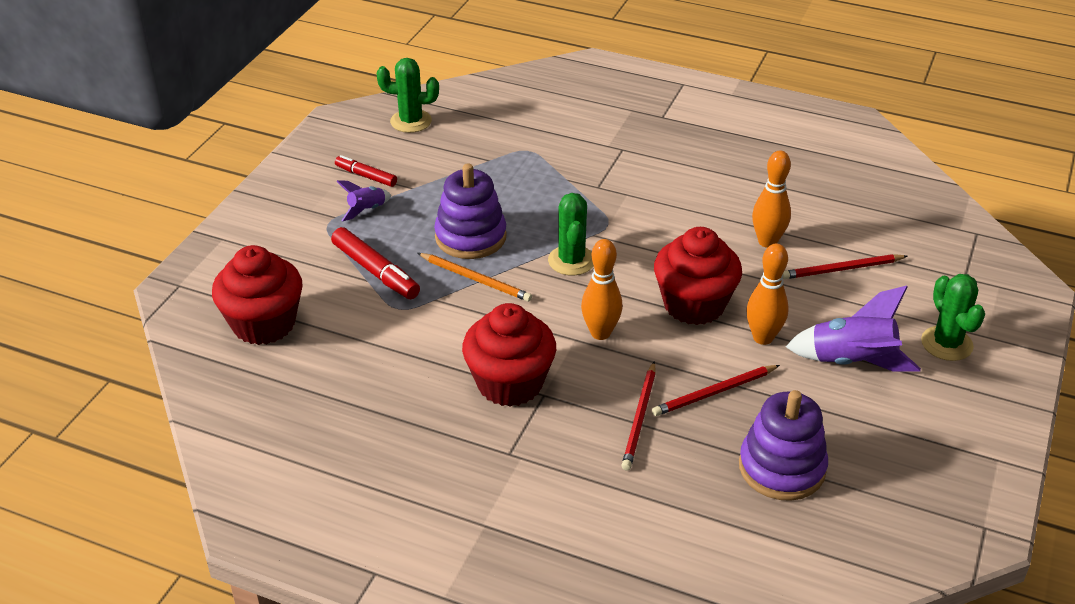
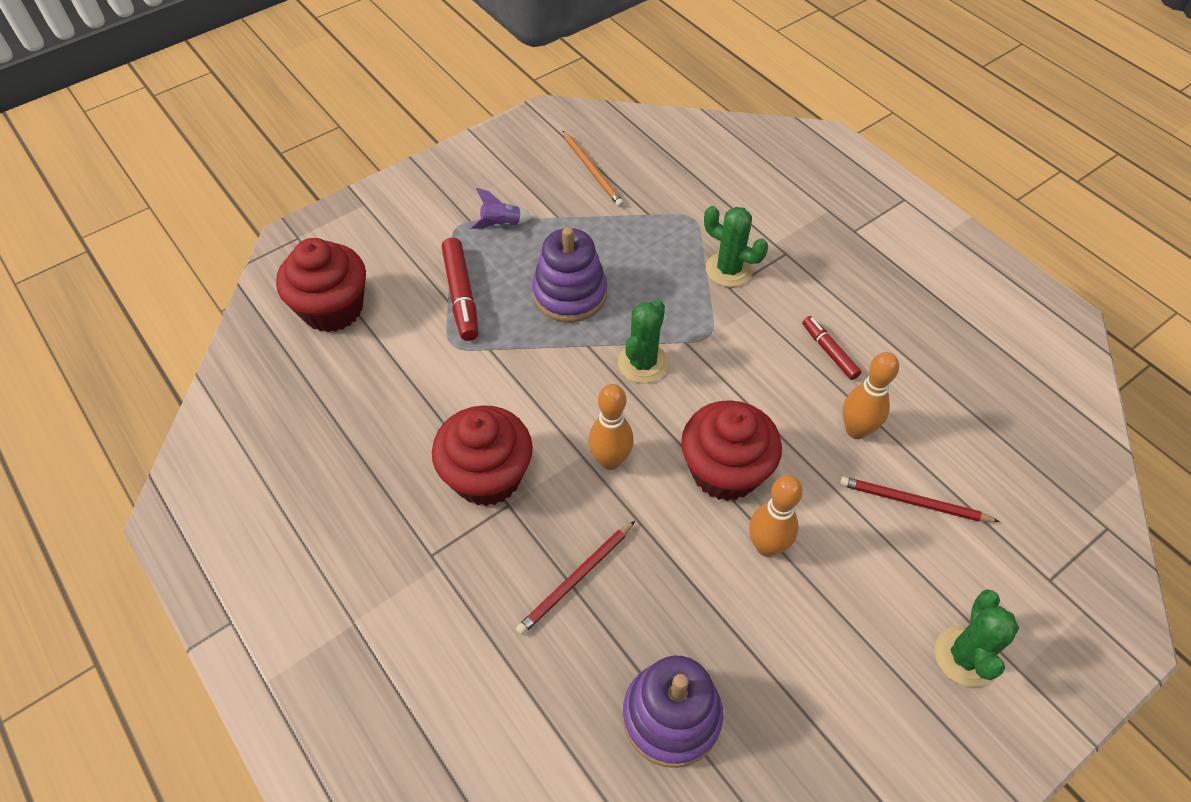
camera: 30 degrees right, 15 degrees up
(366, 176) = (526, 187): red marker -> red marker (829, 352)
(411, 121) = (608, 142): green cactus -> green cactus (729, 269)
(476, 279) = (540, 344): orange pencil -> orange pencil (592, 171)
(714, 393) = (669, 587): red pencil -> none
(852, 362) = (840, 625): purple rocket -> none

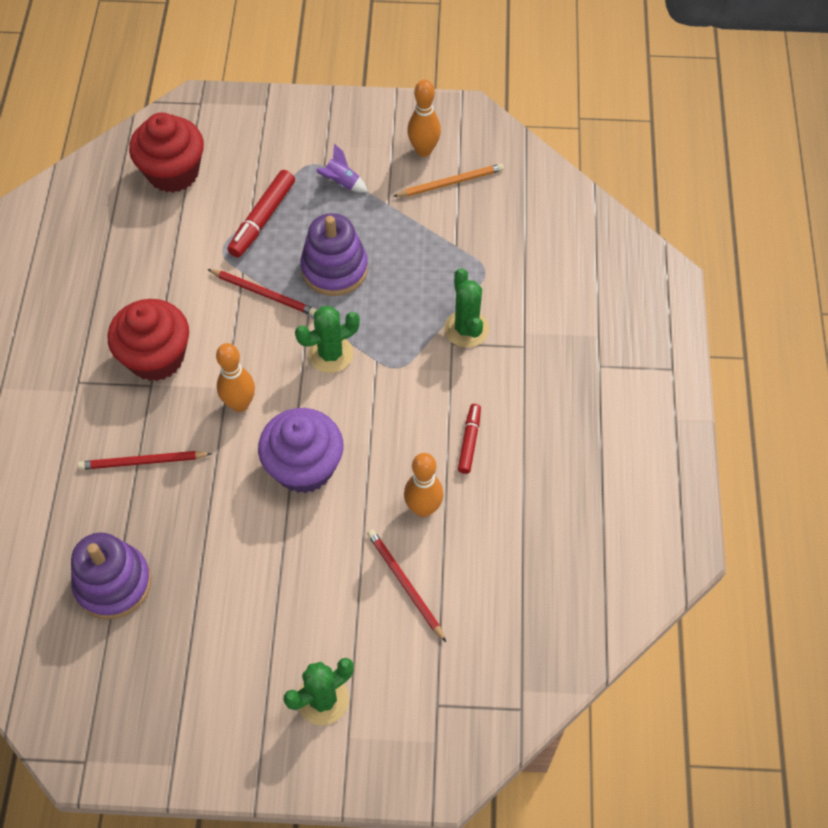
camera: 40 degrees right, 5 degrees up
(530, 354) = (264, 294): none -> red pencil
(592, 171) = (451, 183): orange pencil -> orange pencil turned 120 degrees counterclockwise
(725, 471) = (304, 467): red cupcake -> purple cupcake
(766, 546) = (277, 534): orange bowling pin -> orange bowling pin (423, 150)

